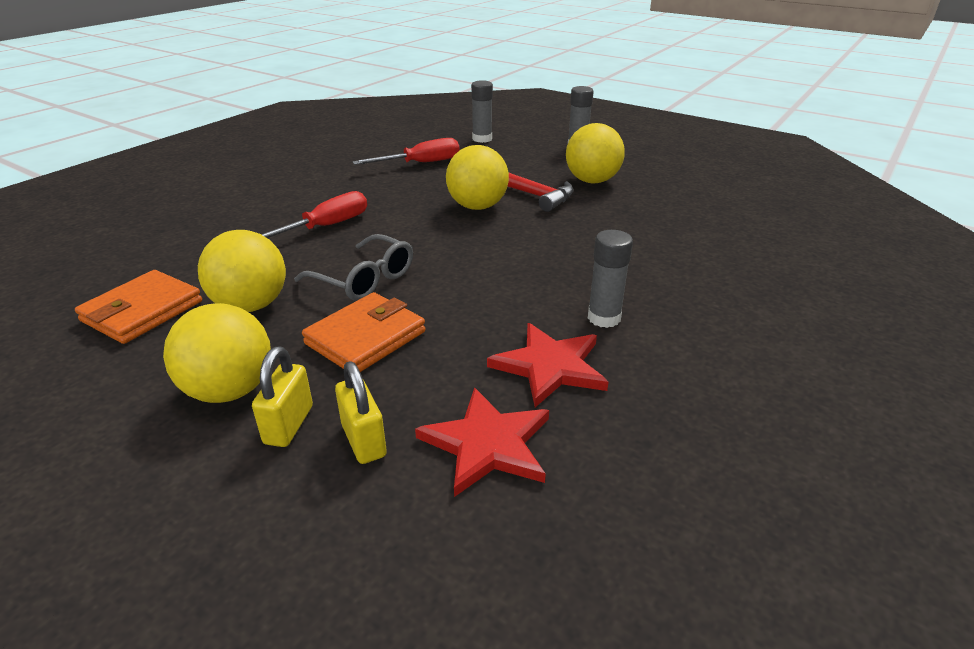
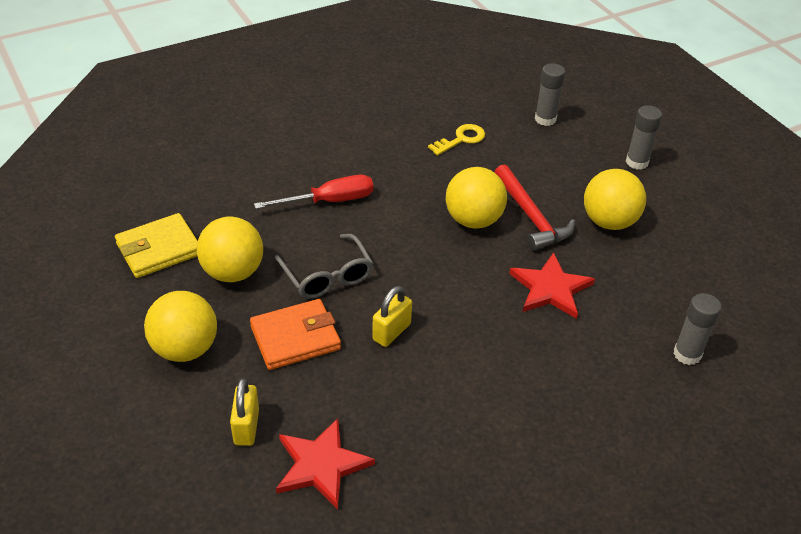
camera: 25 degrees right, 10 degrees up
(142, 311) = (159, 249): orange wallet -> yellow wallet
(289, 425) = (208, 394): yellow padlock -> yellow padlock (391, 332)
(421, 163) = (461, 139): red screwdriver -> yellow key
(550, 366) = (408, 420): red star -> red star (550, 288)
(604, 318) = (485, 392): grey glue stick -> grey glue stick (687, 354)

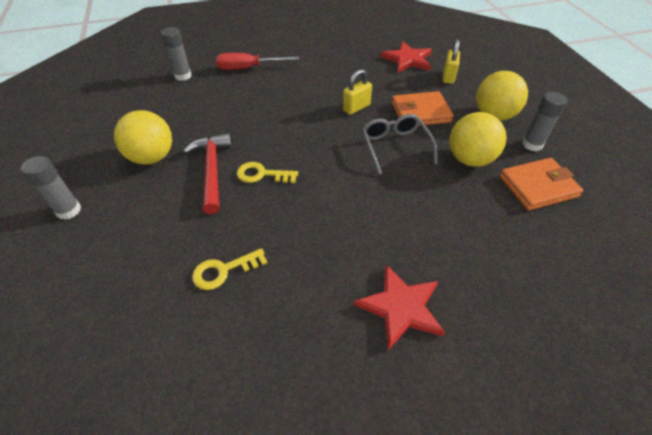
camera: 165 degrees left, 5 degrees up
(159, 249) = (538, 186): yellow wallet -> orange wallet
(329, 201) = (386, 212): red screwdriver -> red screwdriver (248, 68)
(473, 220) = (262, 174): yellow ball -> yellow key
(545, 119) = (107, 287): grey glue stick -> grey glue stick (532, 144)
(550, 288) = (236, 118): red star -> red star (401, 307)

